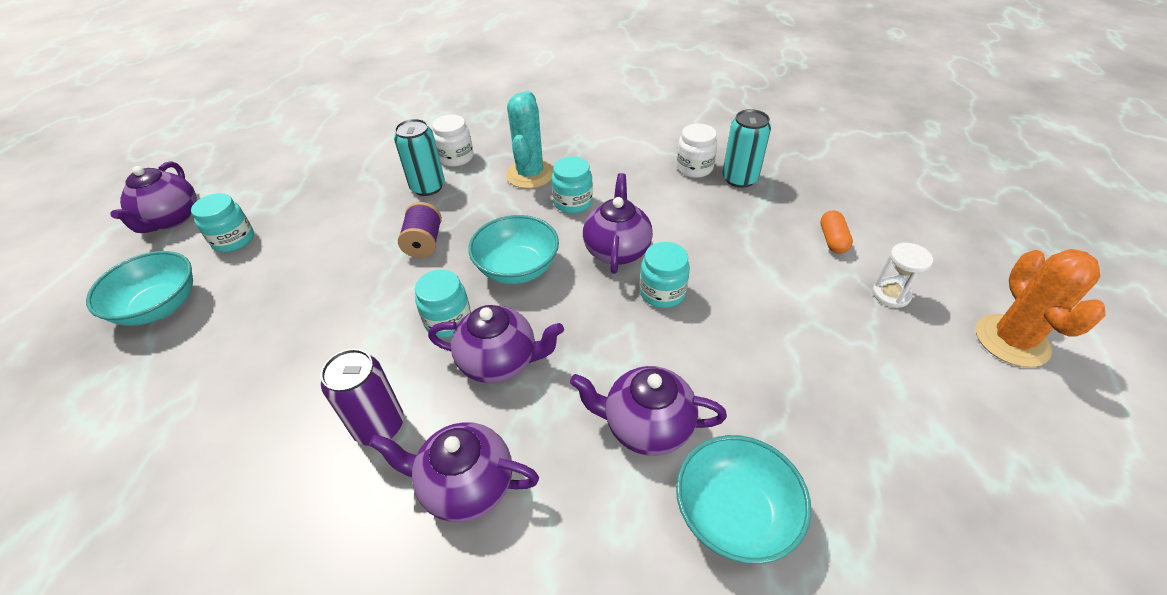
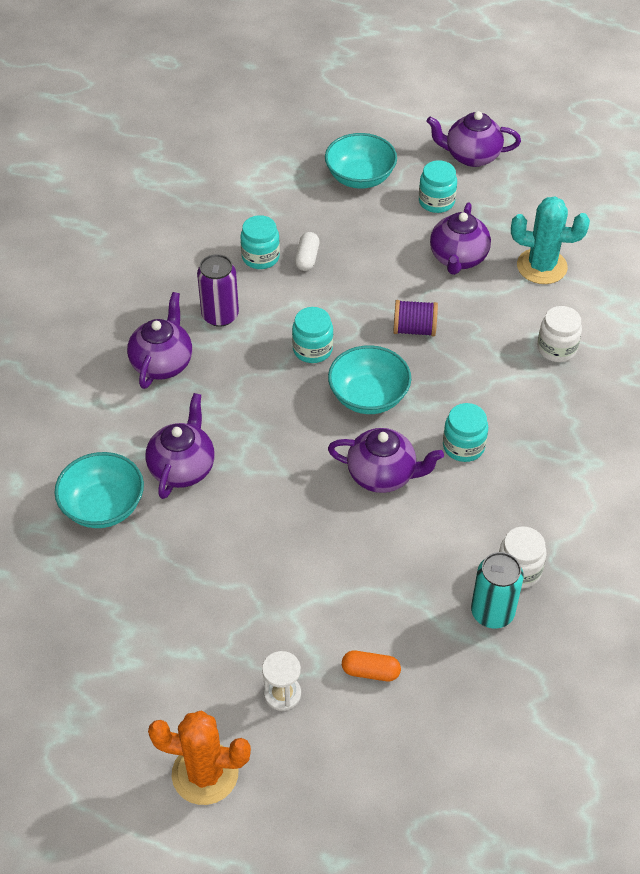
camera: 95 degrees right, 5 degrees up
(292, 343) = (307, 258): none -> white capsule
(428, 187) = (503, 327): turquoise can -> none
(500, 361) = (263, 382): purple teapot -> purple teapot (458, 259)
(530, 174) = (519, 412): turquoise cactus -> turquoise cactus (541, 266)
(662, 292) = (318, 502): turquoise jar -> turquoise jar (260, 257)

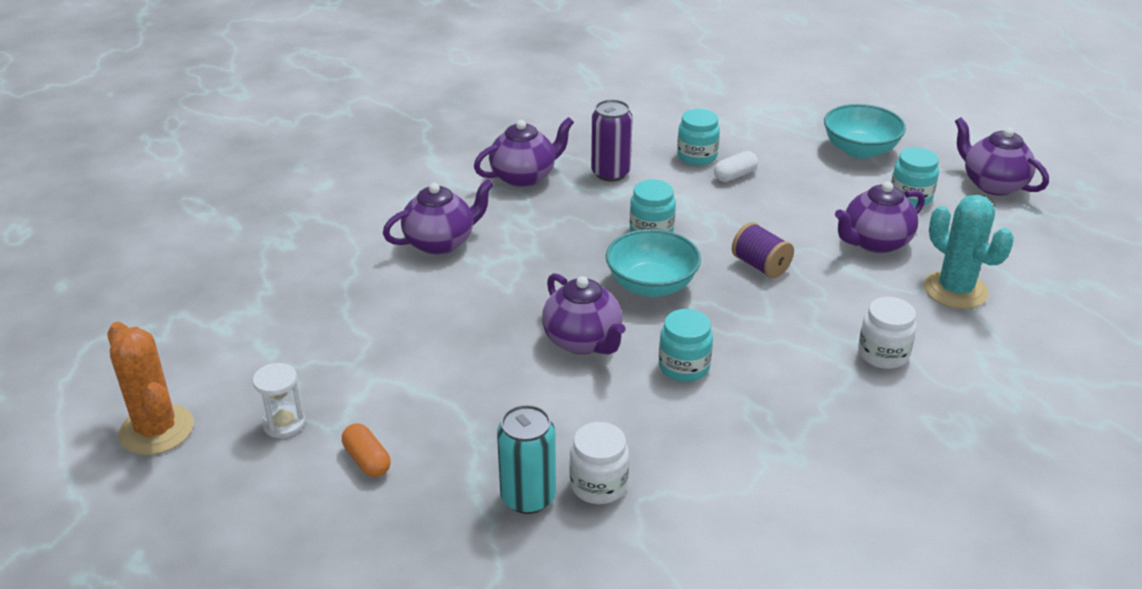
camera: 45 degrees right, 15 degrees down
(103, 506) = (354, 231): turquoise bowl -> none

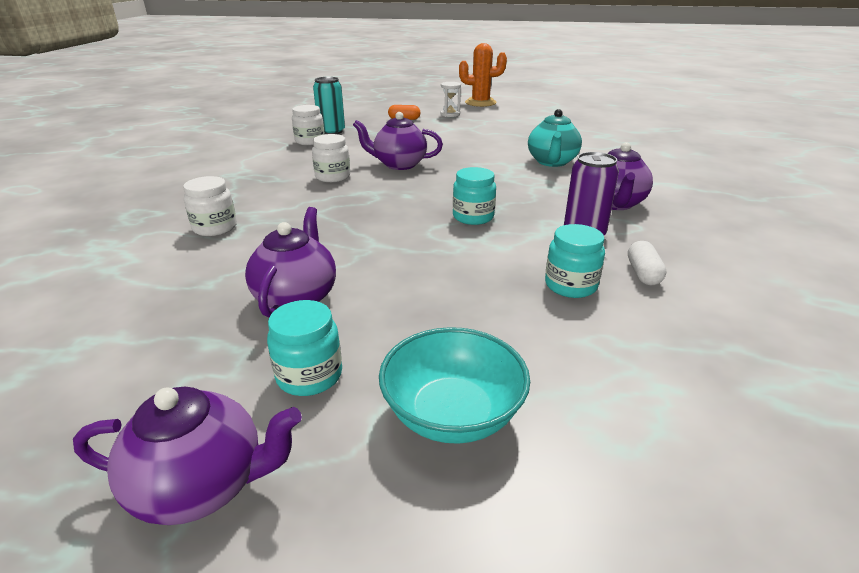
camera: 130 degrees right, 5 degrees down
(441, 242) = (552, 162): purple teapot -> turquoise teapot
(651, 285) = (413, 194): turquoise bowl -> none
(684, 367) = (333, 177): turquoise jar -> white jar
(735, 175) = (507, 287): white capsule -> white capsule (643, 273)
(760, 266) = (366, 234): purple spool -> none
(955, 290) = (181, 295): turquoise cactus -> none

